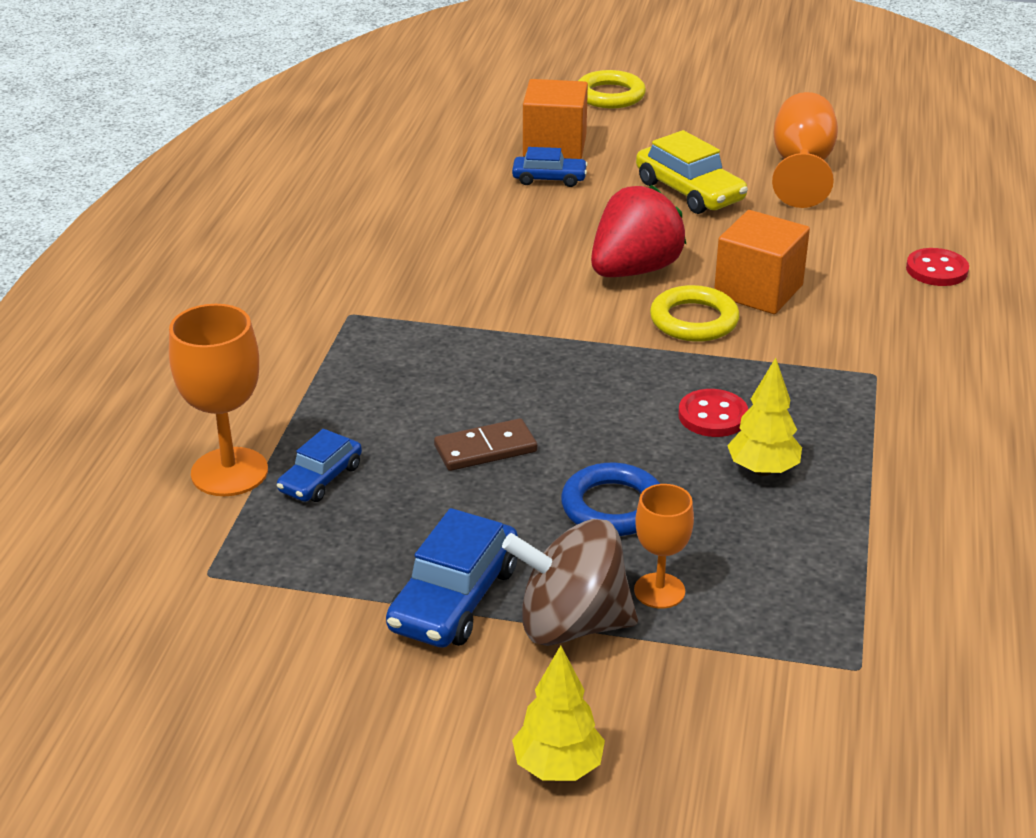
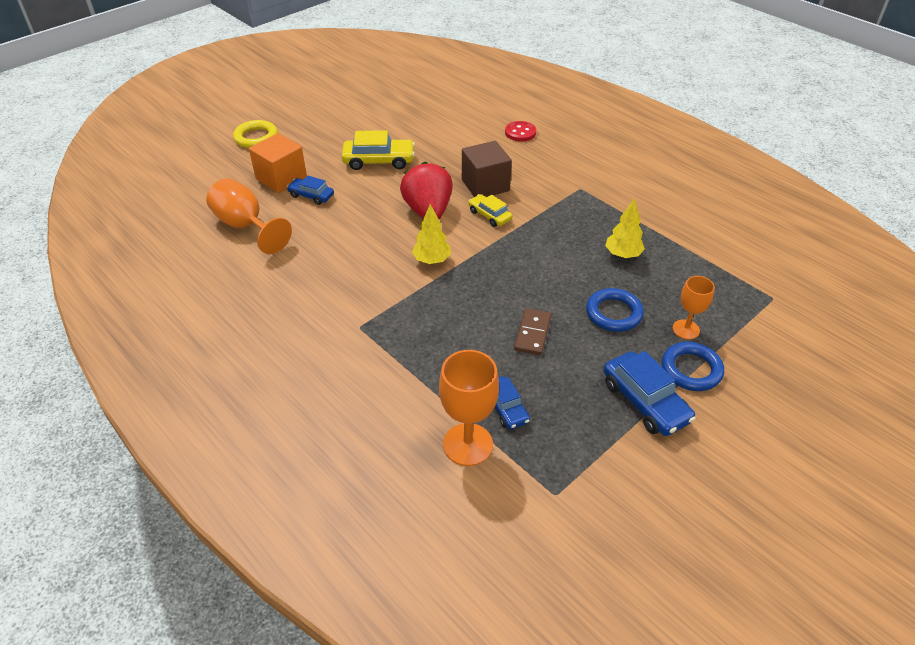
camera: 55 degrees left, 10 degrees up
(549, 179) = (311, 195): blue car -> blue car turned 105 degrees counterclockwise
(558, 767) = (788, 422): yellow tree -> yellow tree (432, 260)
(571, 624) = (691, 370): brown spinning top -> blue ring
(694, 320) = (489, 215): yellow ring -> yellow car
(713, 416) = (570, 248): red button -> none
(758, 291) = (485, 185): orange cube -> brown cube
(801, 168) = (398, 121): orange goblet -> orange goblet (246, 226)

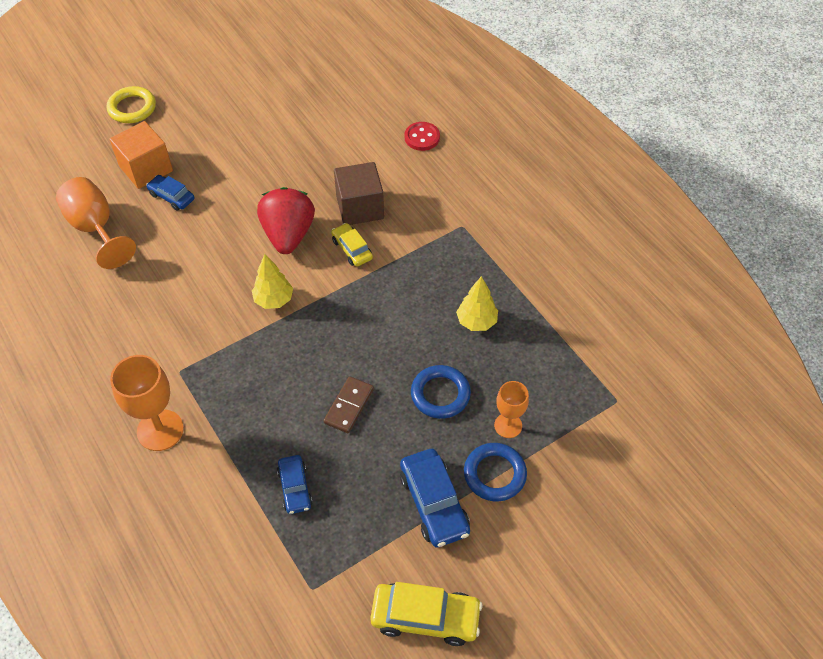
camera: 10 degrees right, 10 degrees up
(379, 161) = (255, 158): yellow car -> yellow car (425, 617)
(468, 444) = (246, 522): orange goblet -> orange goblet (160, 430)

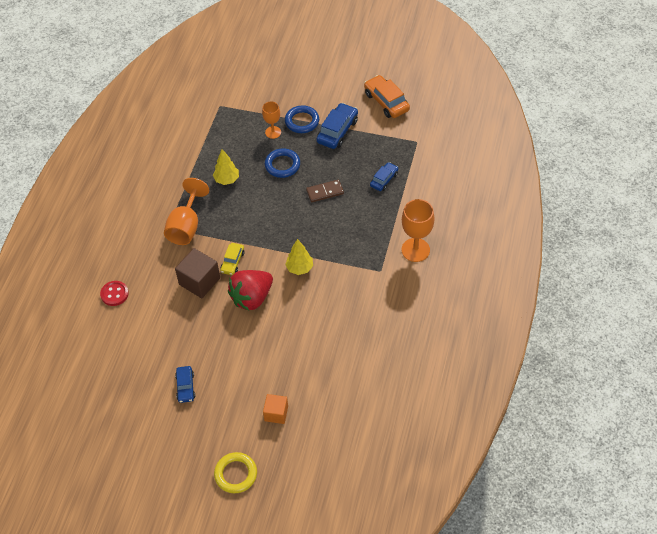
camera: 130 degrees left, 0 degrees up
(96, 228) = (343, 394): orange goblet -> orange goblet (186, 226)
(146, 169) = (276, 413): orange cube -> orange cube, size x0.63
(171, 197) = (282, 378): blue car -> blue car (185, 387)
(425, 617) = (386, 102): yellow car -> orange car

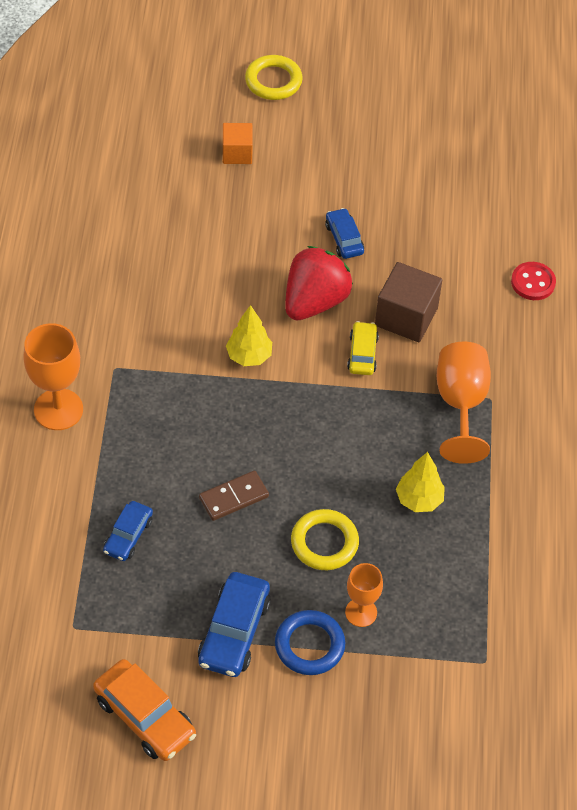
camera: 165 degrees right, 0 degrees up
(185, 387) = (375, 171): blue car -> blue car (344, 239)
(282, 165) = (324, 543): blue ring -> yellow ring

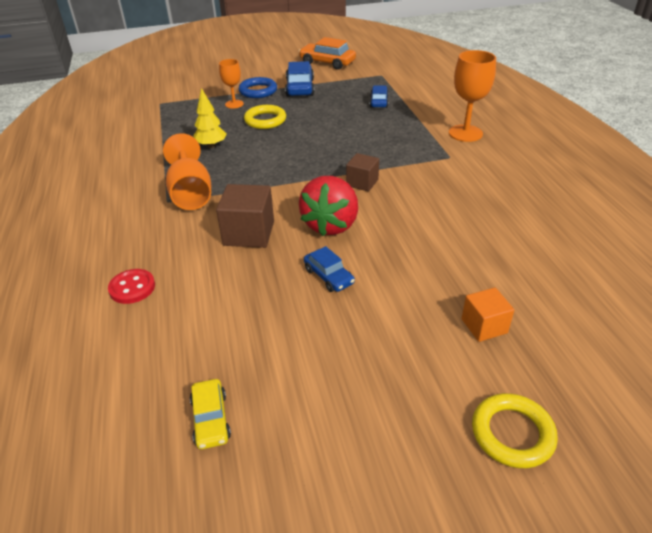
camera: 165 degrees right, 15 degrees down
(234, 497) = (329, 124): brown domino -> none
(249, 356) = (362, 182): yellow tree -> brown cube
(362, 353) = (277, 203): yellow car -> yellow car (211, 419)

